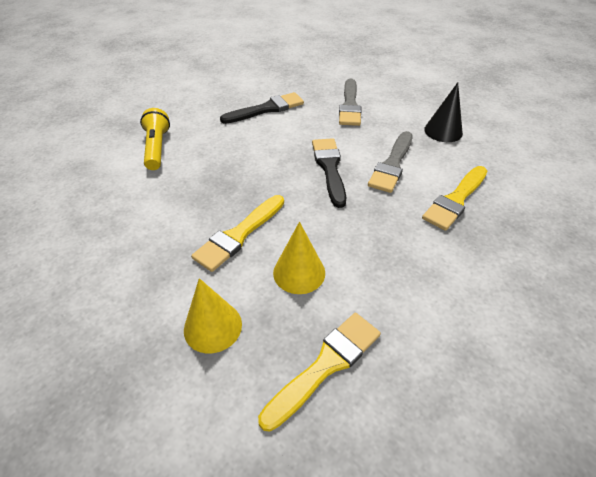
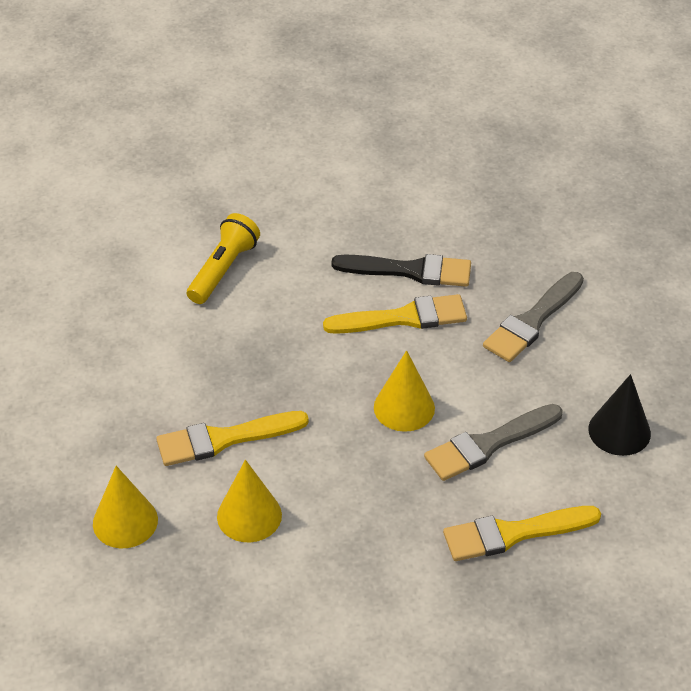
camera: 35 degrees right, 0 degrees up
(325, 365) = (194, 614): yellow brush -> yellow brush (403, 318)
(329, 168) = (404, 407): black brush -> yellow cone

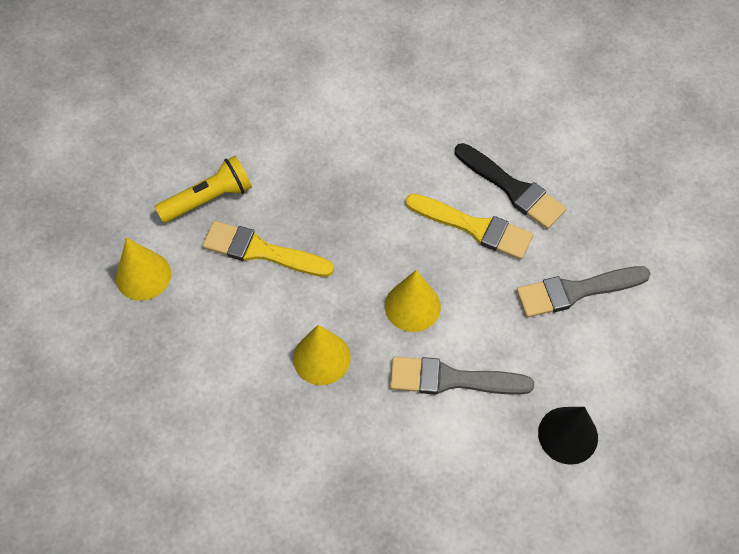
camera: 35 degrees right, 15 degrees up
(223, 270) = (371, 108): yellow flashlight -> yellow flashlight (208, 199)
(249, 515) = (229, 326): yellow cone -> yellow cone (321, 358)
(514, 533) = (409, 470): yellow brush -> none

